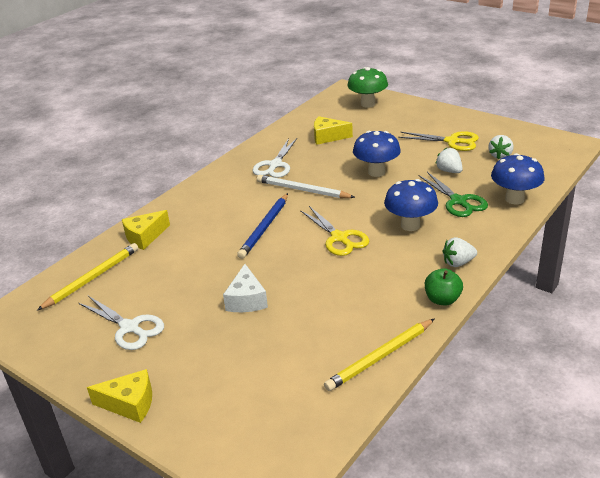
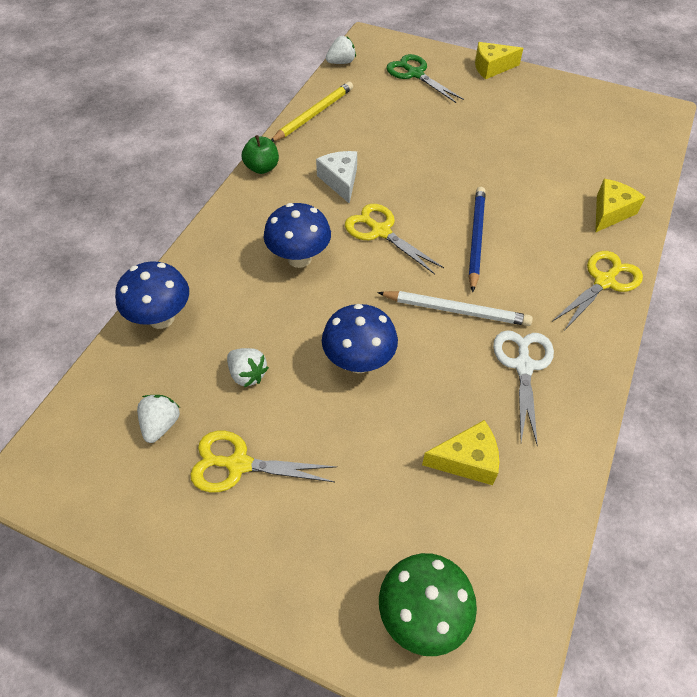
camera: 165 degrees right, 20 degrees up
(92, 278) = (619, 157): yellow pencil -> none
(130, 328) = (538, 116): white scissors -> none
(191, 197) = (604, 281): none -> yellow scissors
(246, 300) = (449, 150): white cheese -> white cheese (340, 181)
(458, 201) = (238, 307): green scissors -> green scissors (415, 74)
(458, 263) = (244, 210): white strawberry -> white strawberry (341, 62)

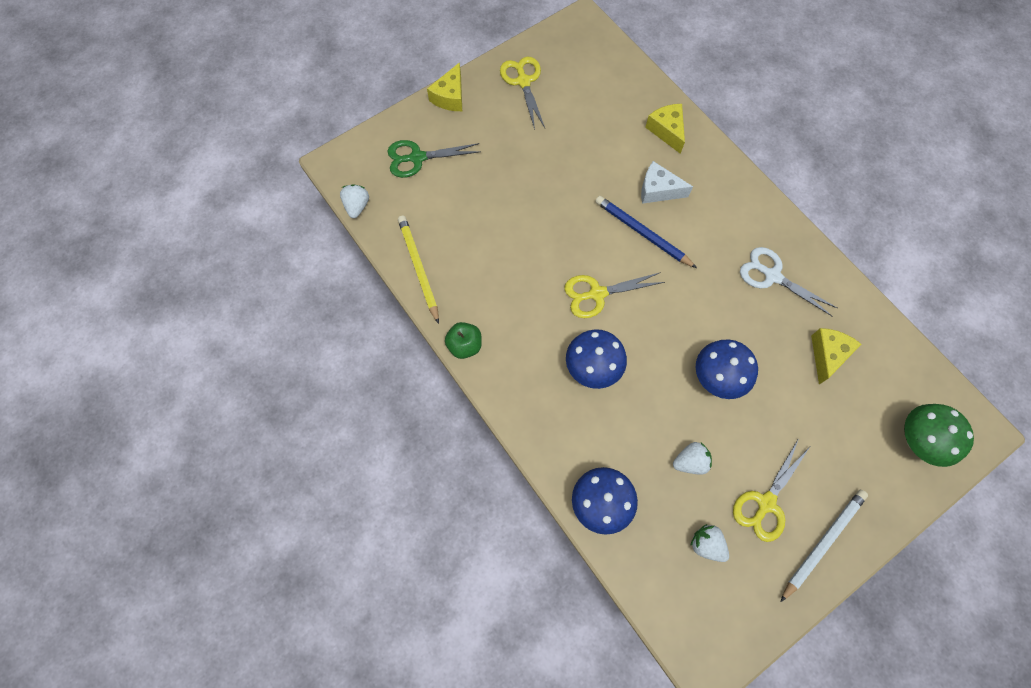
camera: 60 degrees left, 15 degrees up
(340, 181) = (520, 292): white cheese -> white cheese (658, 190)
(456, 310) = (704, 288): white pencil -> white pencil (823, 543)
(604, 281) = (727, 180): yellow scissors -> yellow scissors (523, 81)

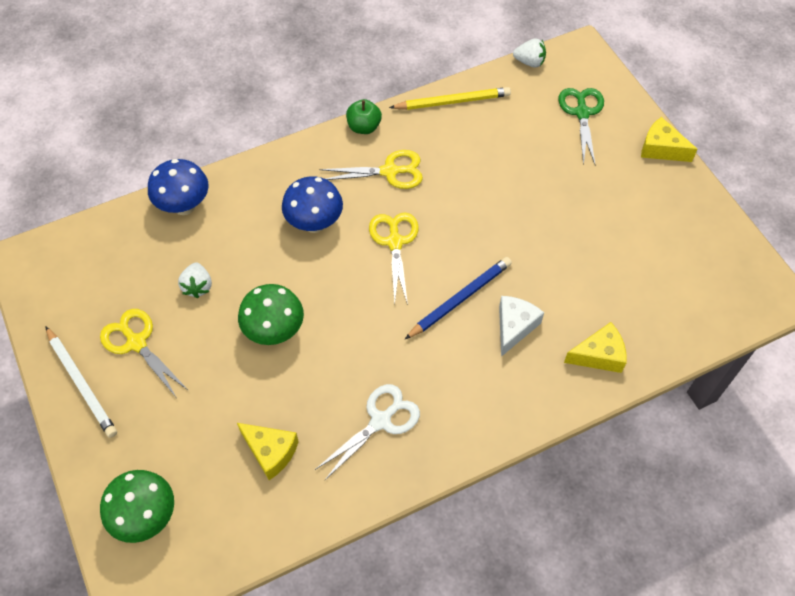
camera: 100 degrees right, 10 degrees down
(523, 81) = (680, 219): yellow scissors -> yellow scissors (390, 171)
(706, 544) = (118, 282): white strawberry -> none
(717, 378) = (274, 331): blue mushroom -> green mushroom

